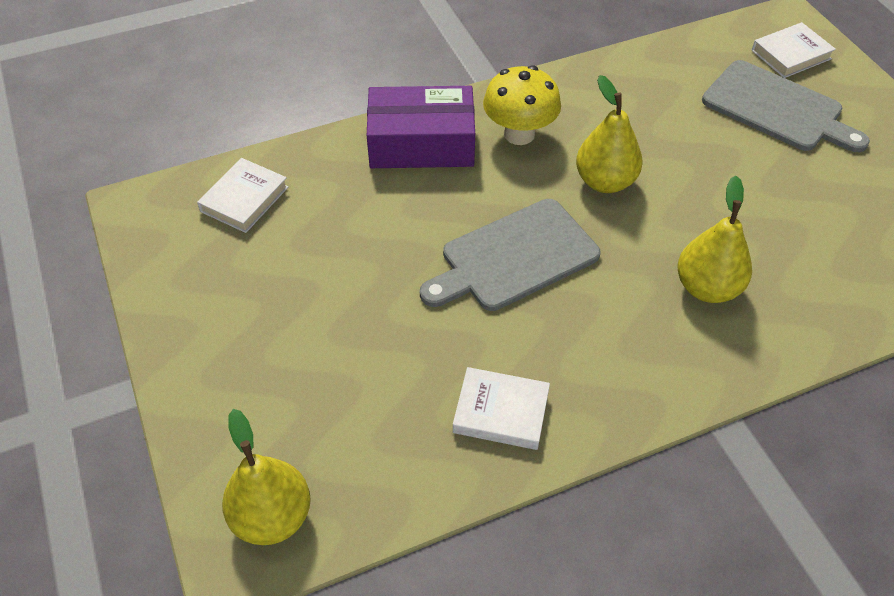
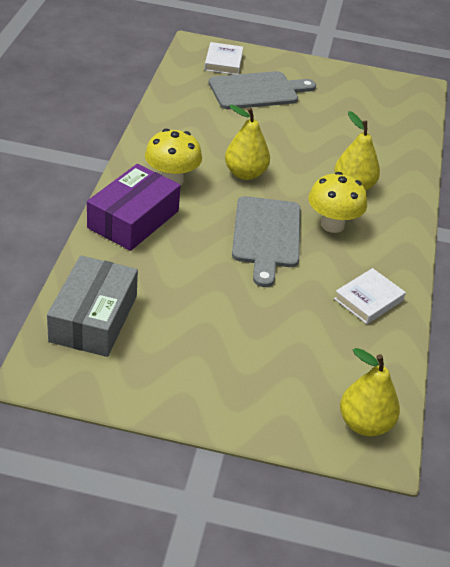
camera: 60 degrees left, 10 degrees down
(244, 199) = (93, 318): white book -> grey box
(605, 305) = (332, 225): none -> yellow mushroom

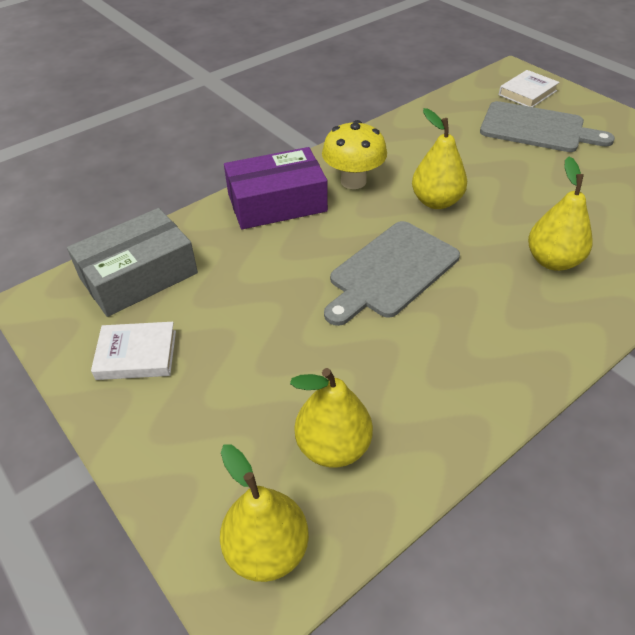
camera: 45 degrees right, 5 degrees up
(332, 225) = (481, 292): yellow mushroom -> none
(342, 355) = (333, 446): none -> yellow pear
(368, 299) = (436, 397): white book -> white book (136, 355)

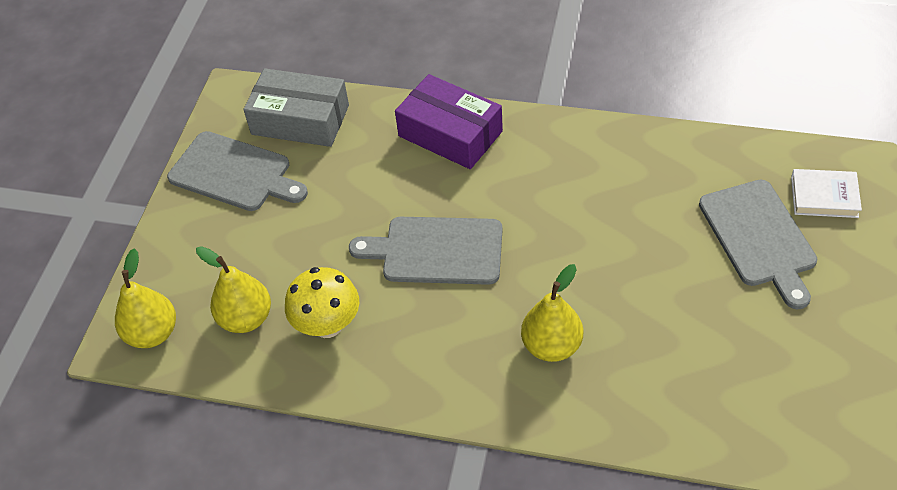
camera: 55 degrees right, 5 degrees up
(136, 355) = (234, 173): white book -> grey cutting board
(353, 181) = (527, 160): yellow mushroom -> yellow mushroom (328, 325)
(436, 201) = (555, 228): yellow pear -> none

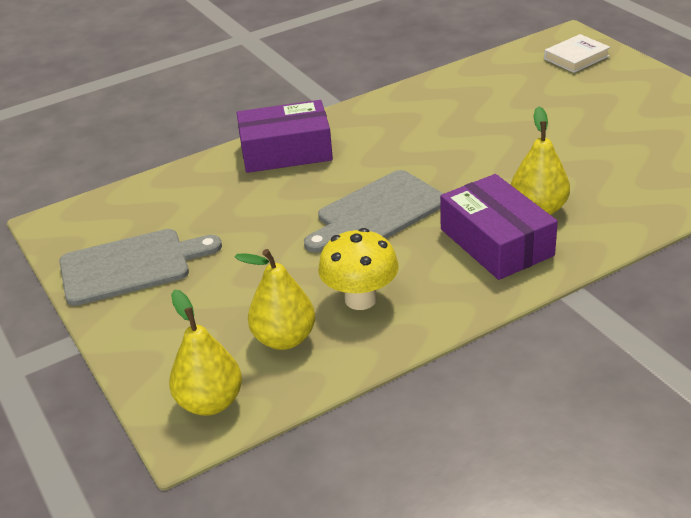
camera: 45 degrees left, 15 degrees down
(300, 120) = (144, 206): grey box -> none
(479, 352) = (496, 242): none -> purple box
(759, 237) = (572, 92): grey cutting board -> none

